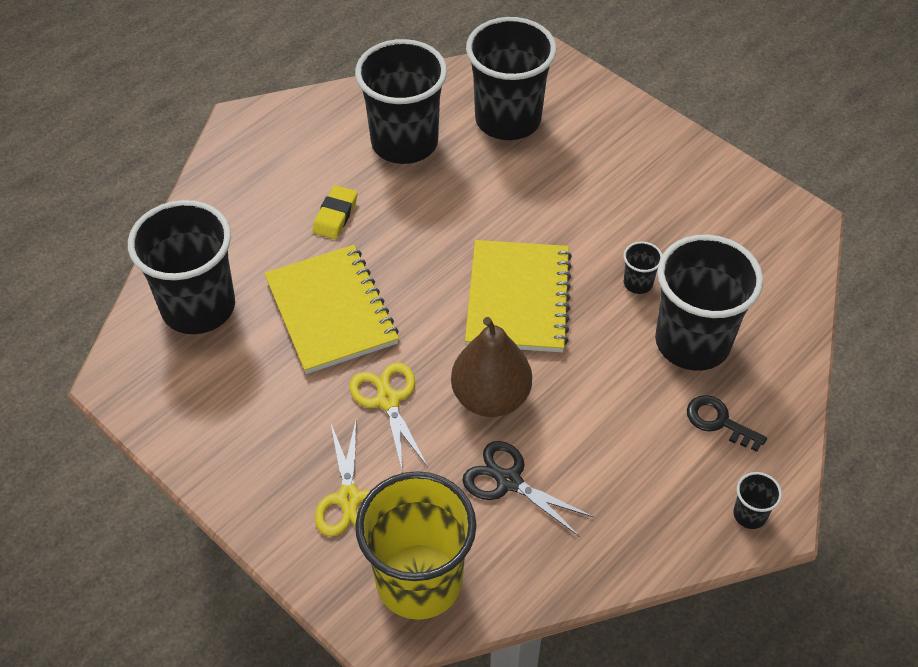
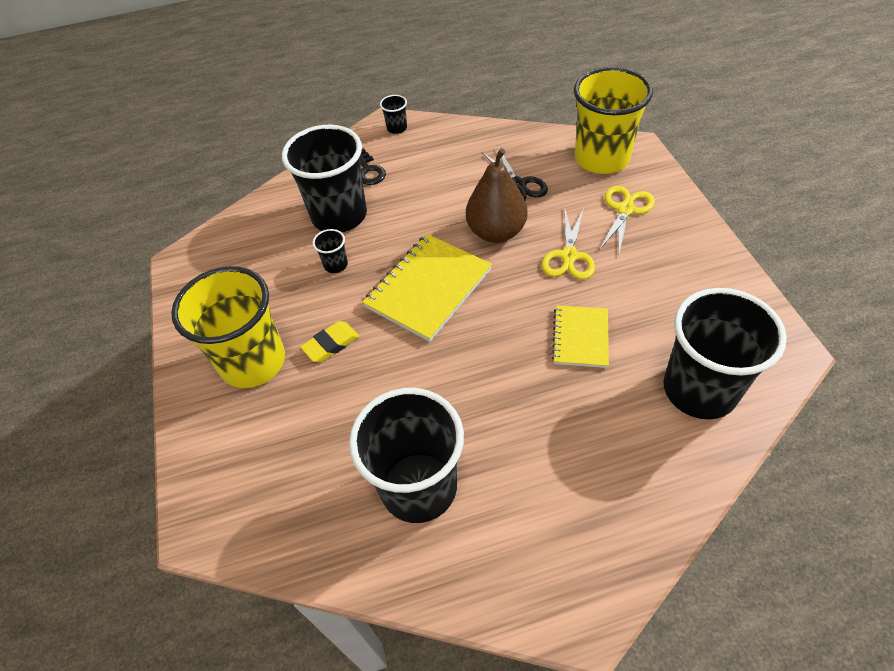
camera: 145 degrees left, 0 degrees up
(331, 311) = (580, 337): yellow notebook -> yellow notebook, size x0.60
(335, 215) = (533, 430): yellow eraser -> yellow eraser (331, 344)
(508, 120) = (301, 465): black cup -> none
(624, 167) = (253, 362): none -> yellow cup

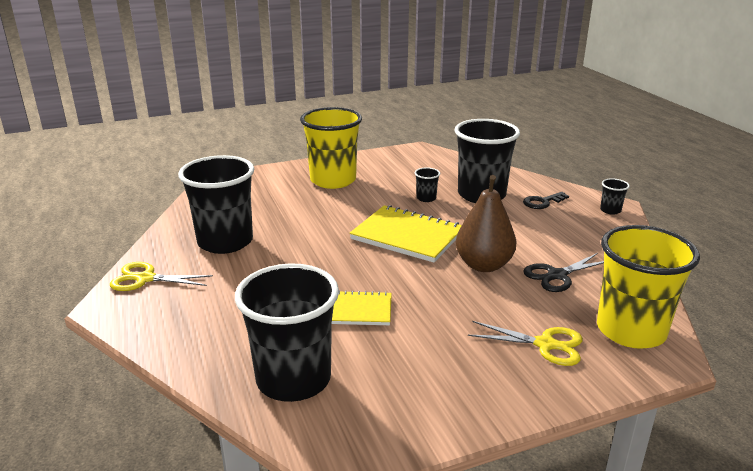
camera: 80 degrees right, 25 degrees down
(331, 344) = (348, 203): yellow eraser -> none
(569, 256) = (461, 305): yellow scissors -> yellow scissors (145, 279)

